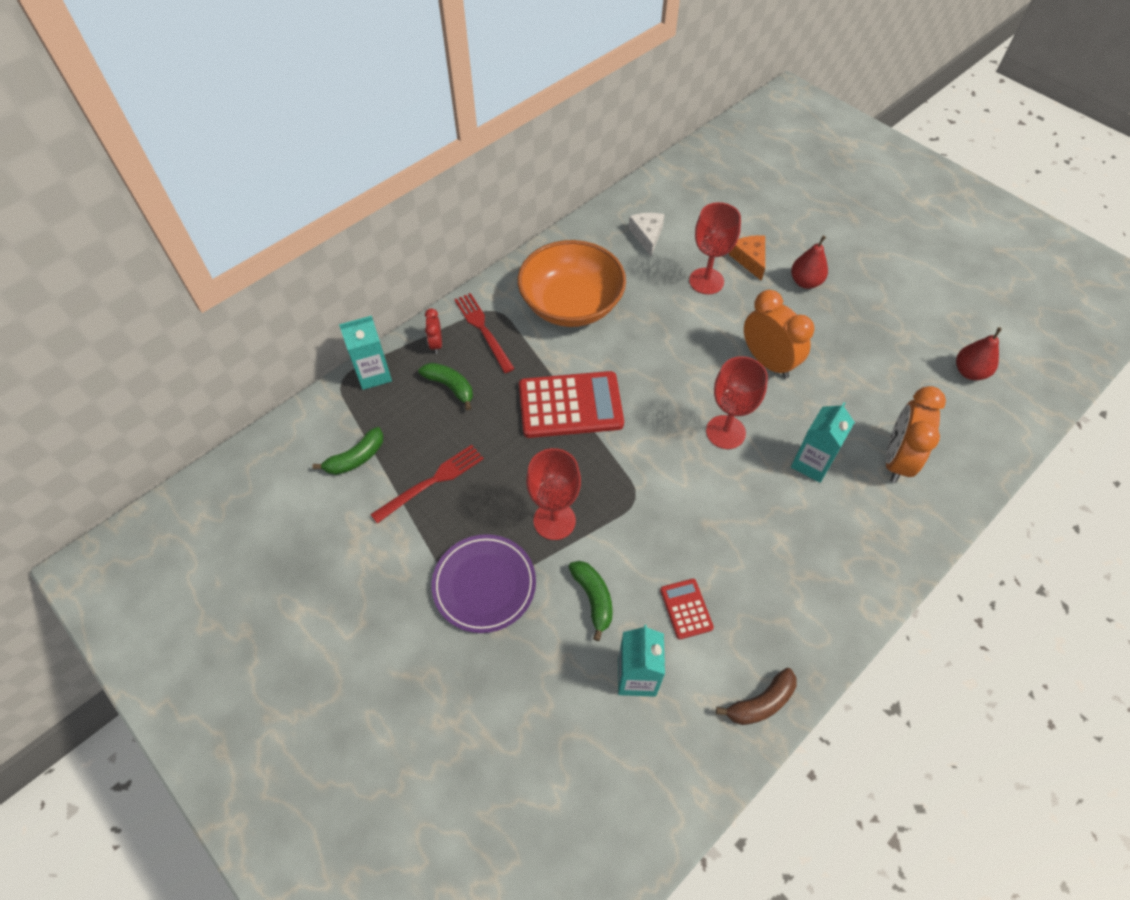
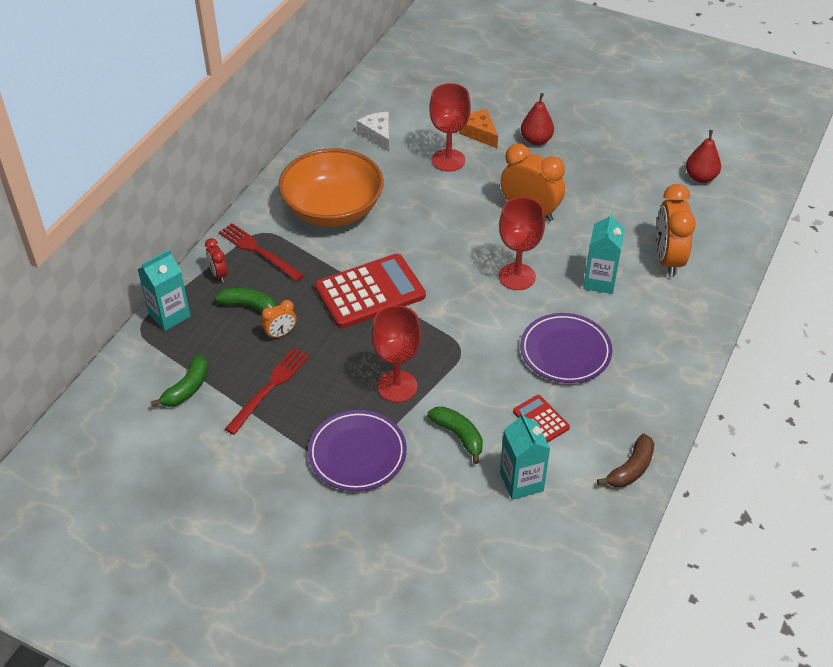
camera: 20 degrees left, 10 degrees down
(466, 426) = (280, 334): none -> orange clock
(743, 535) = (565, 351): none -> purple plate

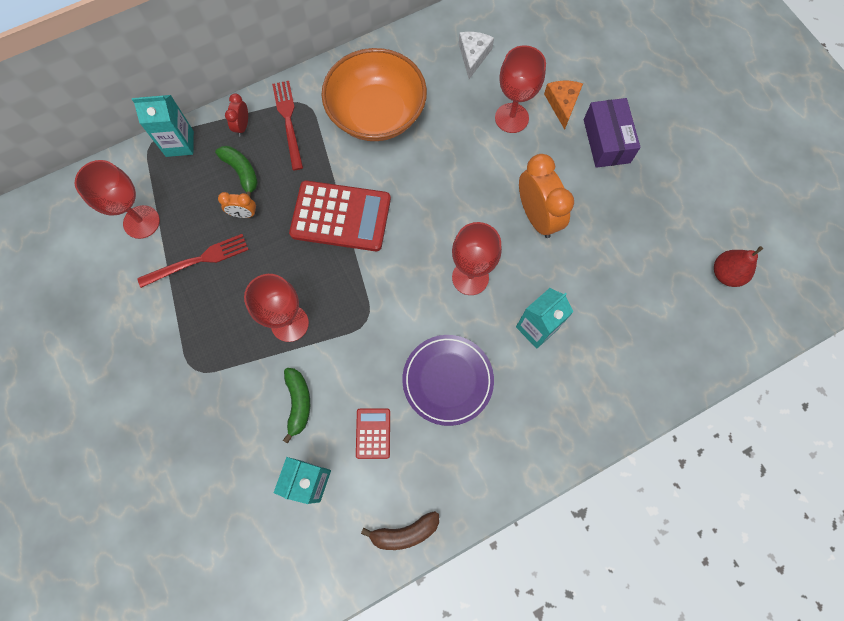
camera: 35 degrees right, 25 degrees up
(187, 388) = (141, 222): green banana -> red goblet
(357, 454) = (212, 366): purple plate -> none
(536, 140) = (606, 141): red pear -> purple box
(667, 260) = (616, 344): orange clock -> none

